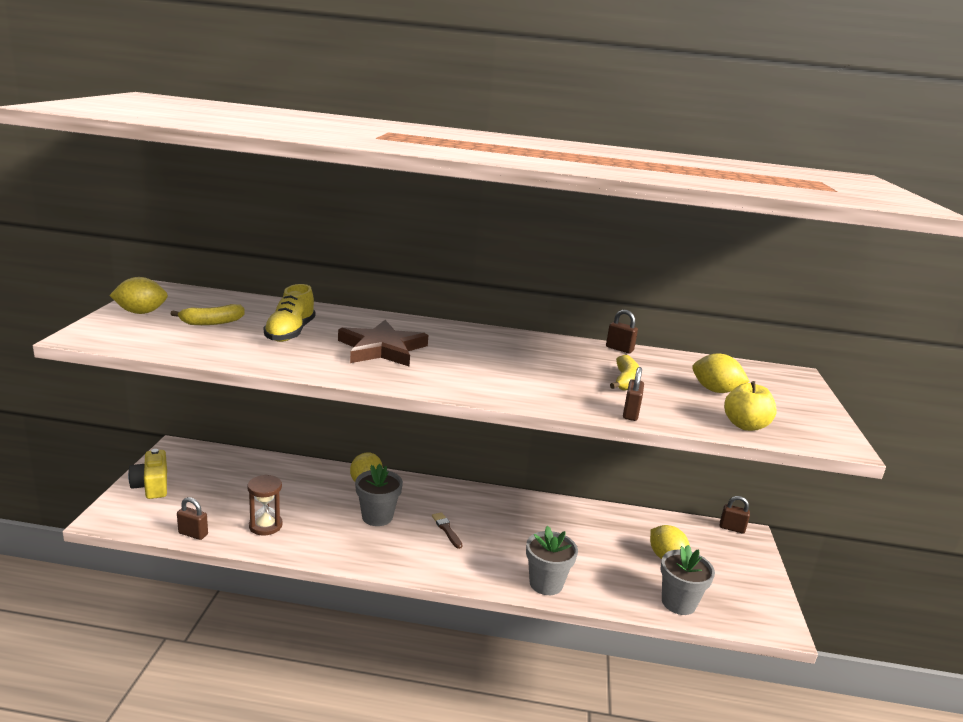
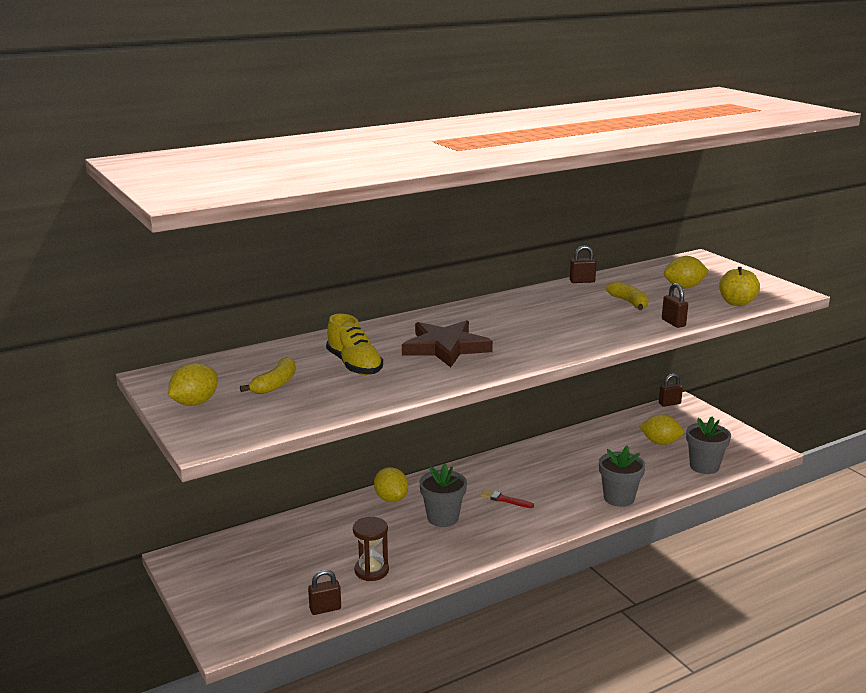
camera: 35 degrees left, 0 degrees up
(152, 485) = (216, 597): yellow camera -> none
(446, 529) = (505, 500): brown brush -> red brush

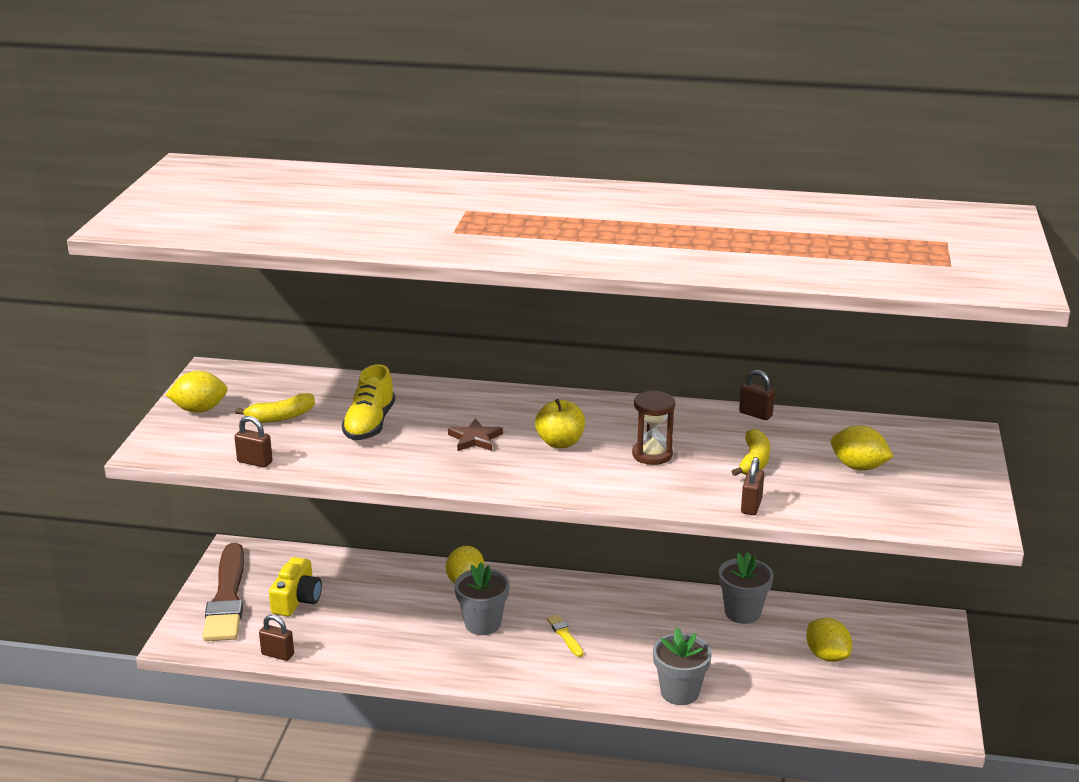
camera: 40 degrees right, 5 degrees up
(222, 592) = (227, 597): none -> brown brush
(283, 566) = (297, 599): none -> yellow camera
(371, 571) = (356, 641): brown hourglass -> brown hourglass (652, 454)
(445, 347) = (475, 439): brown star -> brown star, size x0.53
(505, 500) = (565, 635): red brush -> yellow brush
(669, 403) = (916, 616): brown padlock -> brown padlock (255, 462)
(704, 466) = (832, 707): grey flower pot -> grey flower pot (742, 612)
(737, 303) = (879, 512): yellow apple -> yellow apple (560, 443)

